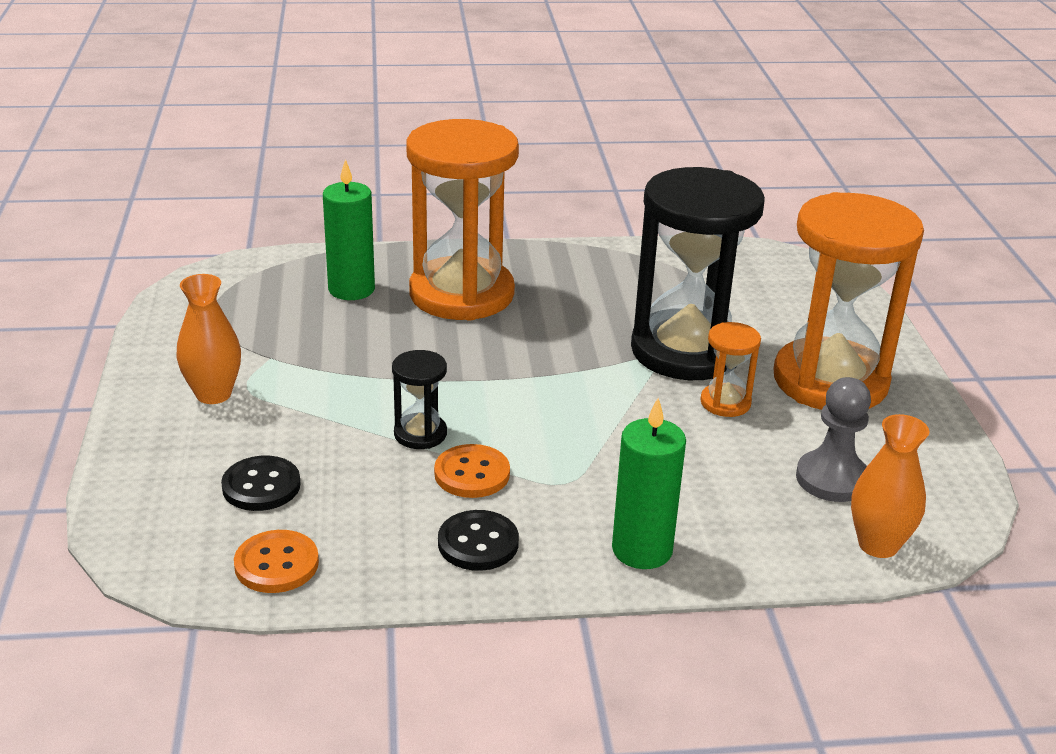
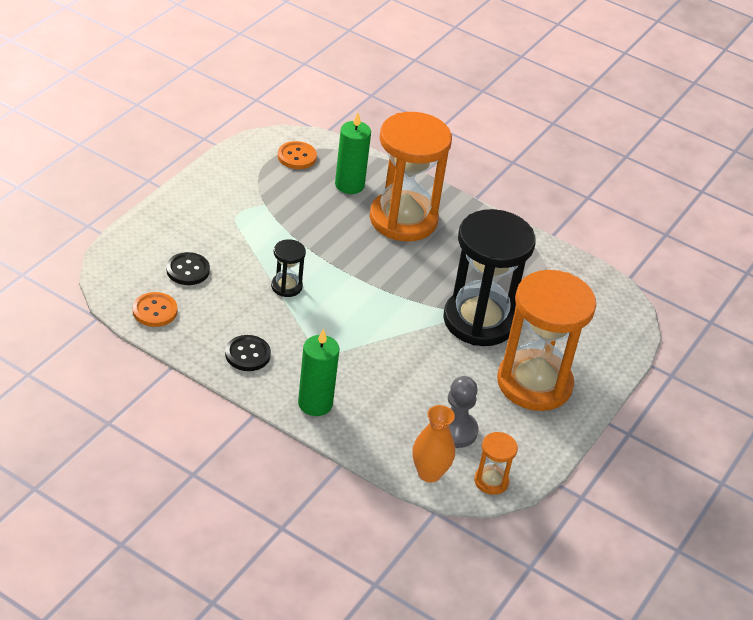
camera: 35 degrees right, 10 degrees up
(213, 394) = (217, 210): orange vase -> none
(472, 474) = (285, 320): orange button -> orange button (297, 157)
(725, 403) = (458, 360): orange hourglass -> orange hourglass (491, 481)

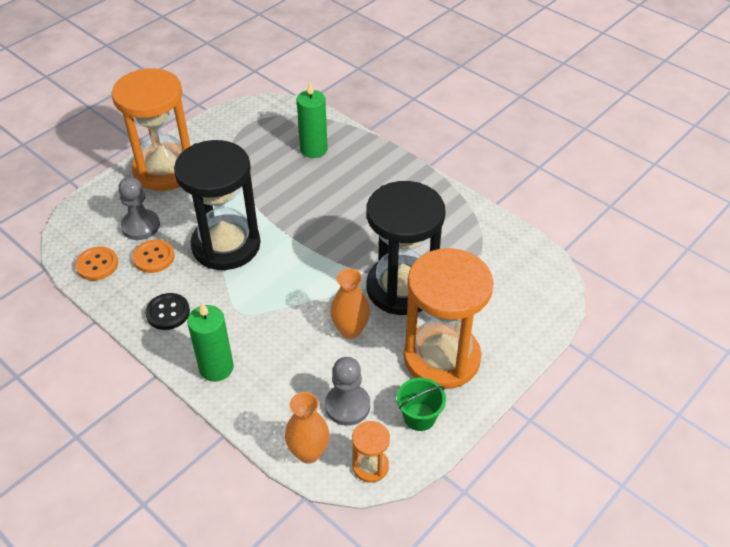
camera: 15 degrees right, 5 degrees up
(188, 270) = (140, 226): black button -> grey pawn
(286, 286) = (226, 245): black hourglass -> black hourglass, size x2.33
(297, 157) = (273, 122): orange button -> orange button (154, 257)
(403, 219) = (354, 183): orange hourglass -> orange hourglass (165, 170)
(438, 362) = (350, 330): none -> orange vase
(526, 436) = (419, 417): none -> green bucket

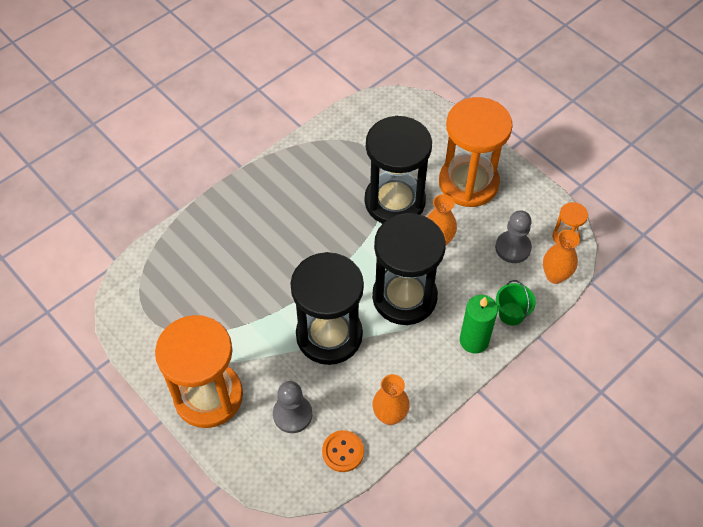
camera: 85 degrees left, 10 degrees up
(131, 298) = (389, 415): none -> orange vase
(154, 257) = (338, 399): orange button -> none
(168, 312) = (410, 382): black button -> none
(273, 303) = (404, 297): none -> black hourglass
(313, 149) = (203, 257): green candle -> none
(419, 417) = (523, 203): green bucket -> green bucket (511, 314)

